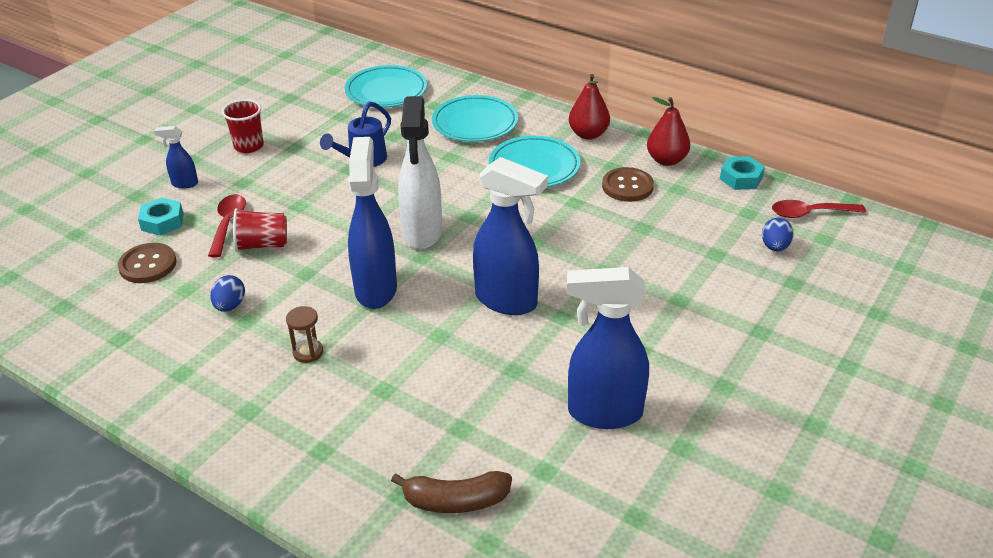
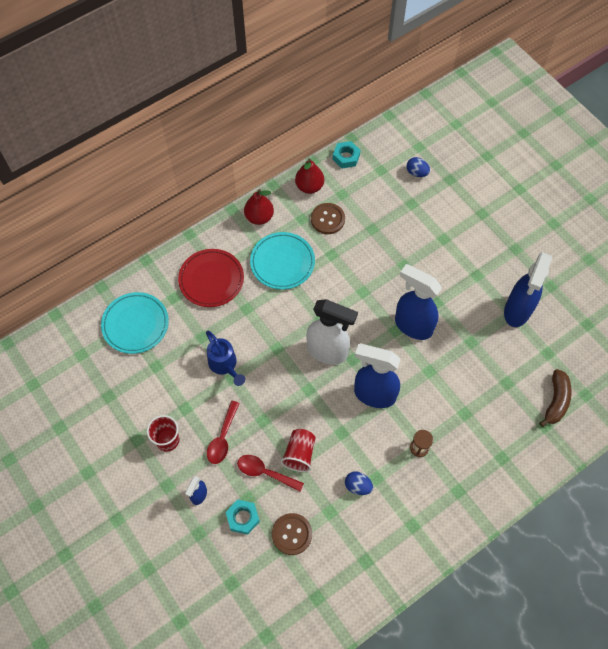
camera: 70 degrees left, 25 degrees up
(475, 123) = (211, 279): turquoise plate -> red plate
(507, 301) = (412, 325): blue spray bottle -> blue spray bottle turned 105 degrees counterclockwise
(810, 213) = (394, 141): red spoon -> red spoon (223, 438)

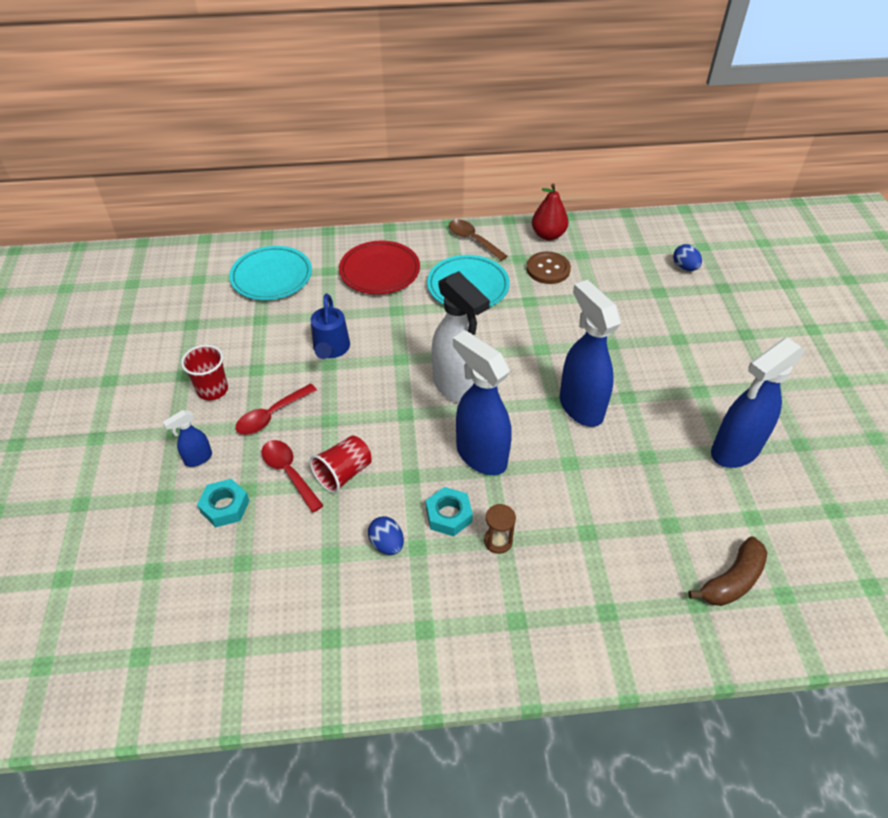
camera: 30 degrees right, 15 degrees down
(259, 217) = (473, 240): red pear -> brown spoon
(292, 534) = (265, 555): brown button -> none
(346, 157) = (608, 226): turquoise nut -> turquoise nut (449, 515)

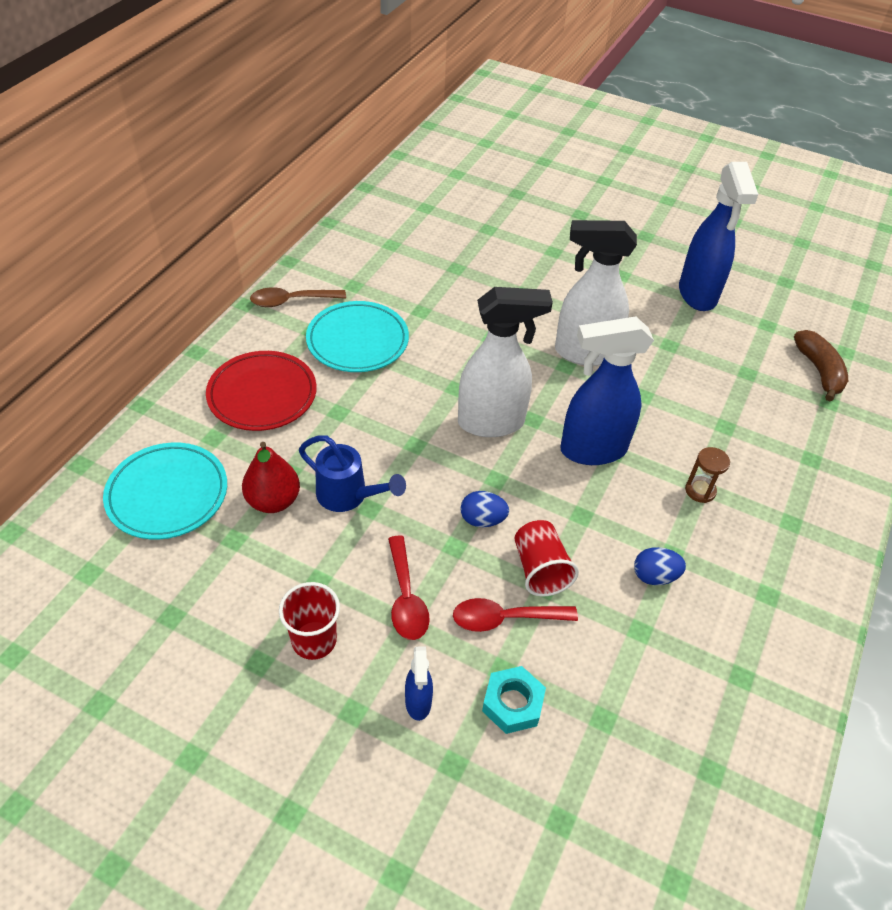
camera: 60 degrees left, 0 degrees up
(449, 515) = (649, 511): turquoise nut -> none
(548, 235) = (342, 249): red pear -> red pear (273, 501)
(548, 269) = (390, 275): brown button -> none
(580, 407) = (584, 353): blue spray bottle -> white spray bottle
(684, 267) = (472, 198): blue egg -> blue egg (482, 520)

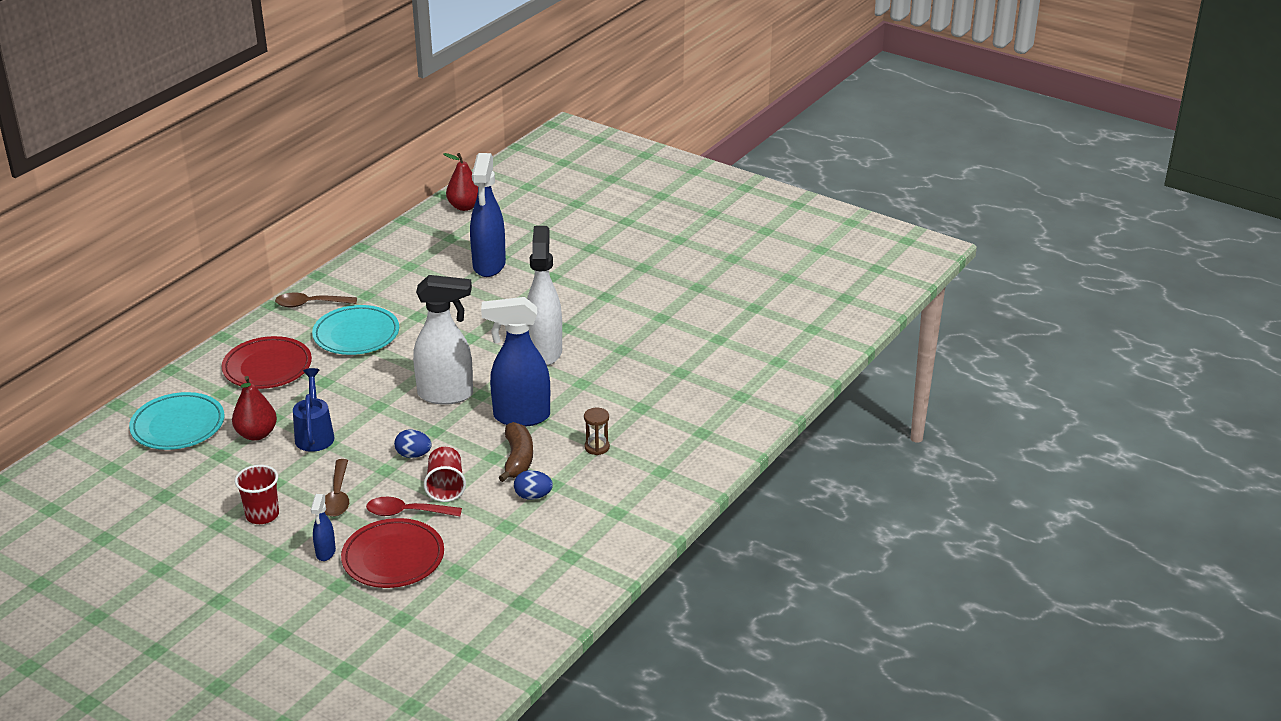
camera: 10 degrees right, 15 degrees down
(348, 496) = (315, 434): blue watering can -> blue watering can turned 135 degrees counterclockwise
(406, 597) = (337, 496): red spoon -> brown spoon
(427, 169) = (465, 206): none -> red pear
(512, 703) = (393, 558): turquoise nut -> red plate
(584, 353) = (545, 351): white spray bottle -> white spray bottle turned 75 degrees clockwise
(697, 295) = (667, 314): blue spray bottle -> blue spray bottle (489, 266)
(819, 371) = (745, 374): brown banana -> brown banana (518, 459)

